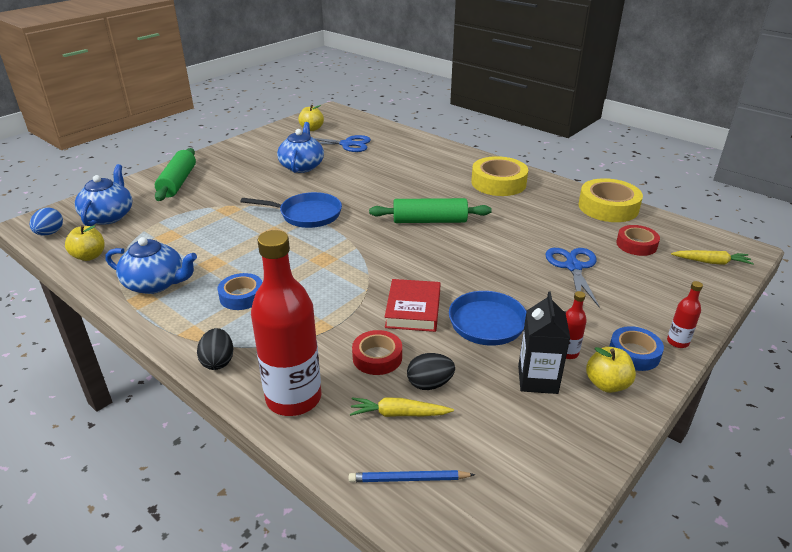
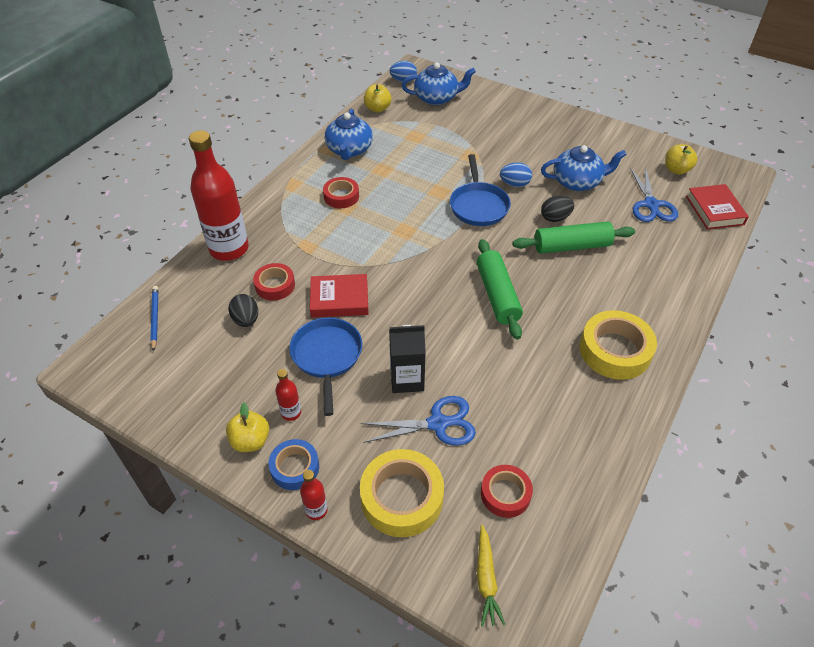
camera: 80 degrees right, 15 degrees up
(178, 182) = (507, 115): green rolling pin -> green rolling pin (572, 246)
(218, 361) = (264, 204): black egg -> black egg (555, 218)
(242, 296) = (341, 196): blue tape -> red tape
(287, 193) = (514, 184): none -> blue egg
(365, 126) = (714, 210): none -> red book
(398, 414) = (214, 306): yellow carrot -> none
(537, 379) = (254, 390): black carton -> black carton (407, 379)
(608, 207) = (596, 470): yellow tape -> yellow tape (402, 497)

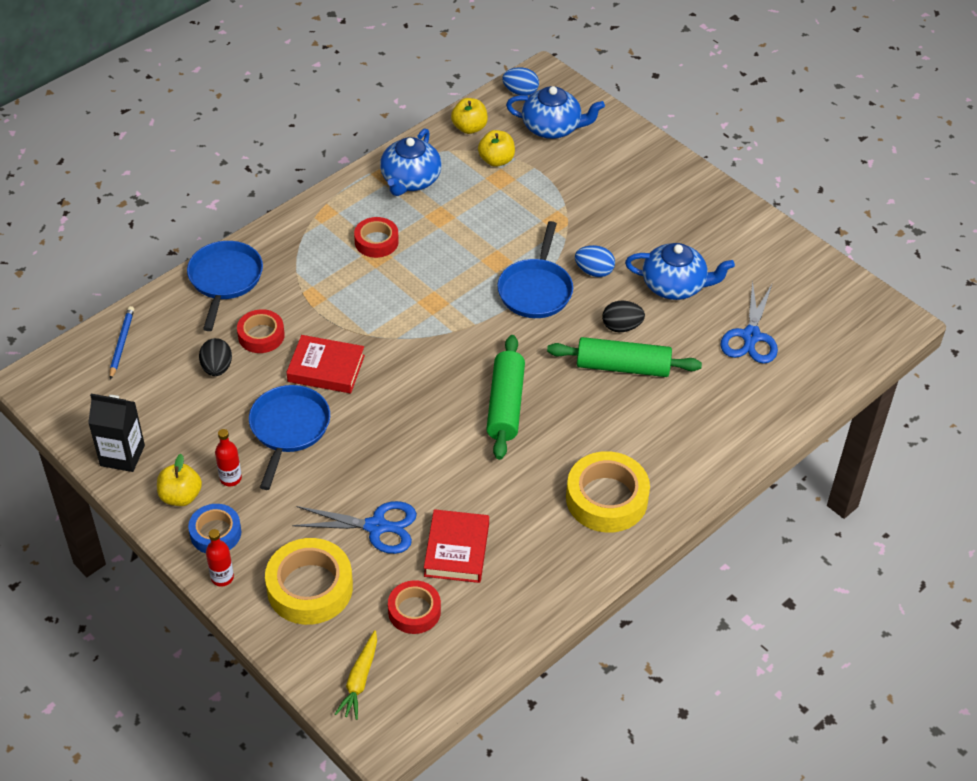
camera: 15 degrees right, 0 degrees up
(229, 249) = (225, 280): red bottle -> blue pan
(407, 379) = (363, 473): black carton -> black carton (122, 455)
(676, 170) = (812, 297): yellow apple -> yellow apple (496, 160)
(714, 210) = (827, 362): red book -> red book (457, 550)

